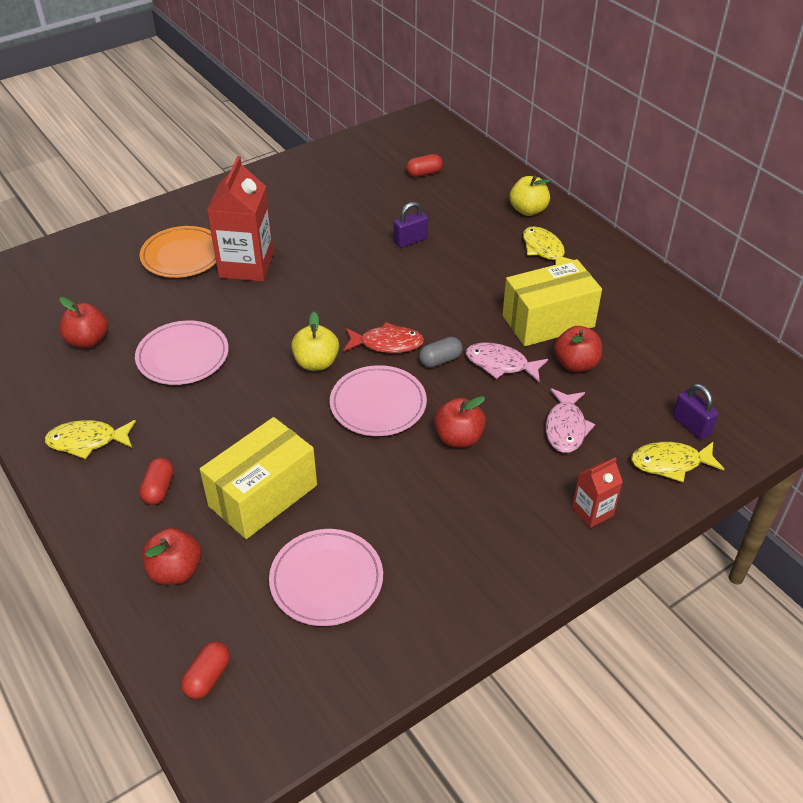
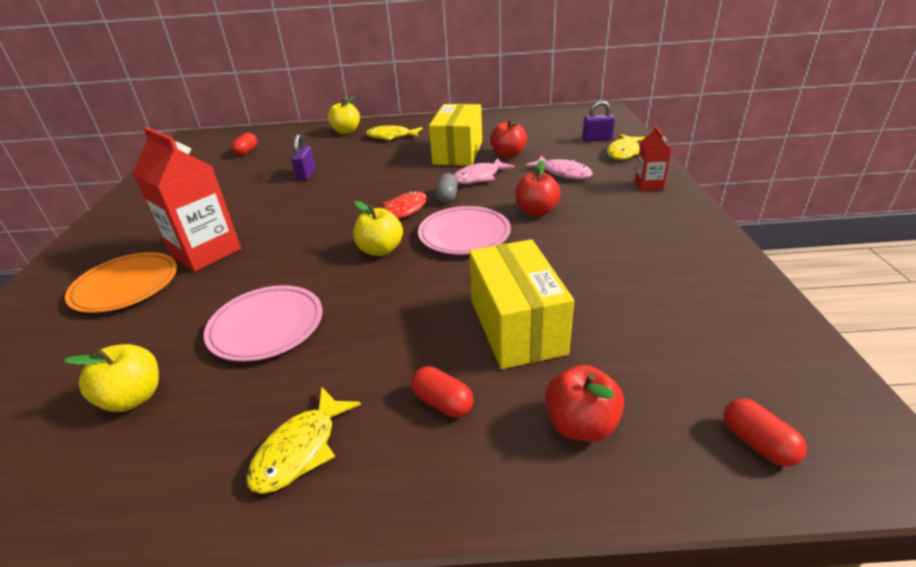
camera: 55 degrees left, 10 degrees down
(88, 341) = (134, 398): red apple -> yellow apple
(326, 580) = (653, 318): pink plate -> none

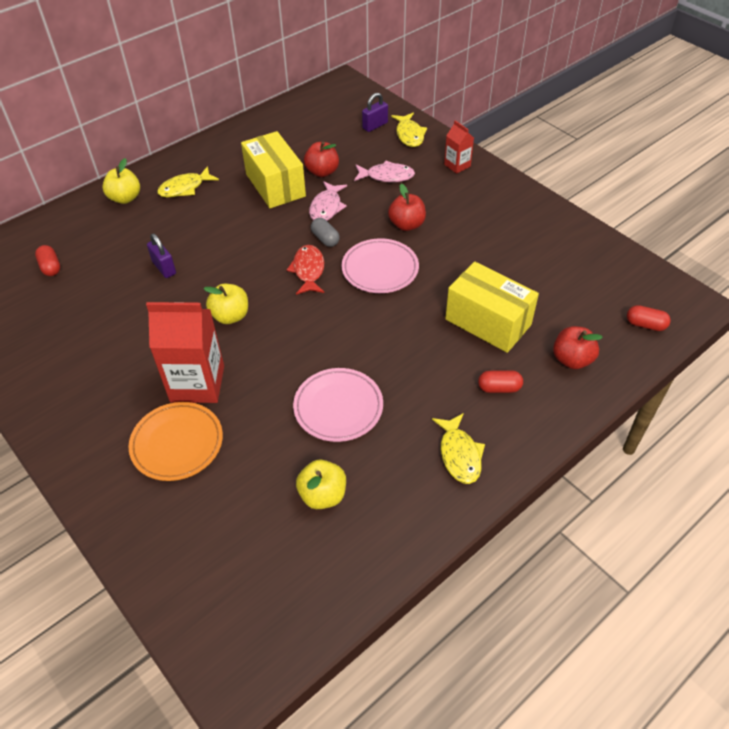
camera: 40 degrees left, 15 degrees up
(380, 250) = (336, 311): yellow apple -> yellow apple (230, 316)

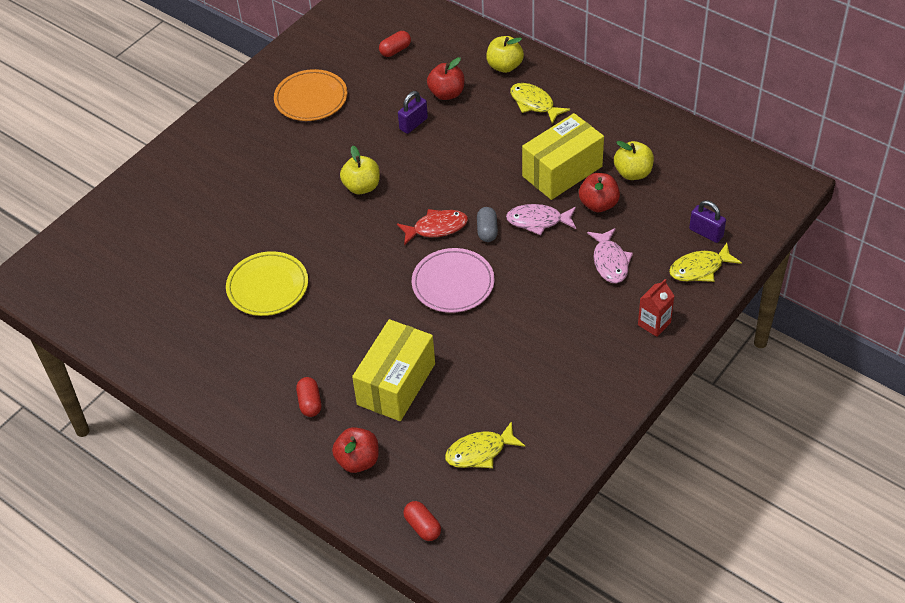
camera: 80 degrees right, 0 degrees up
(177, 443) = (215, 192): orange plate -> orange plate (311, 99)
(197, 383) = (278, 187): red carton -> none
(322, 495) = (176, 295): yellow apple -> yellow apple (633, 173)
(325, 239) = (487, 231): grey capsule -> grey capsule turned 45 degrees counterclockwise
(338, 407) = (267, 287): pink plate -> yellow plate
(406, 225) = (529, 294): red apple -> red apple (446, 93)
(459, 454) = (228, 381): yellow fish -> yellow fish (480, 452)
(645, 325) = (422, 526): red capsule -> red capsule turned 45 degrees counterclockwise

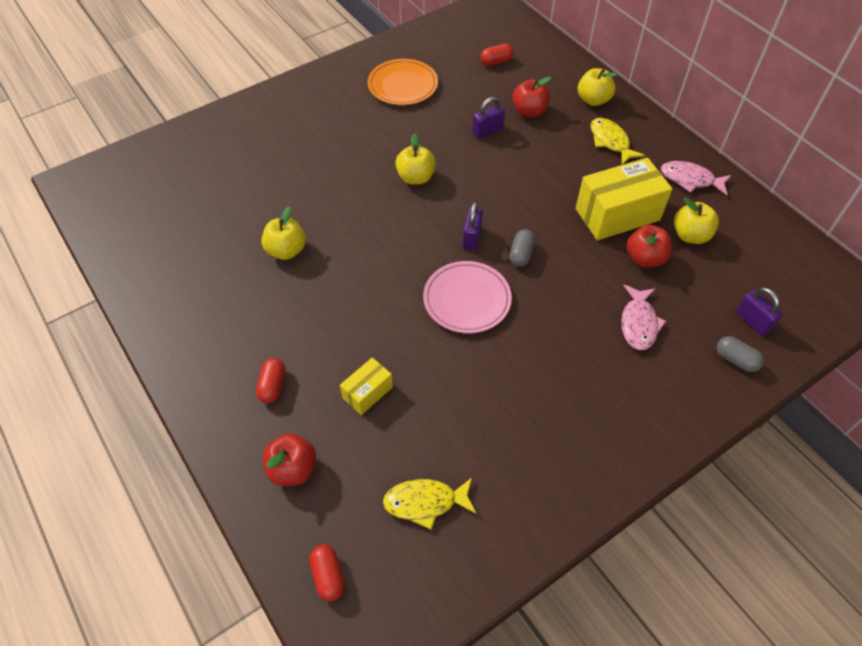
camera: 15 degrees right, 5 degrees up
(267, 287) = (286, 250): yellow plate -> yellow apple
(396, 384) = (367, 392): yellow box -> yellow box, size x0.51
(436, 228) = (471, 237): red fish -> purple padlock
(538, 221) = (576, 258): pink fish -> pink fish (690, 179)
(654, 323) = (667, 409): red carton -> none
(700, 269) = (735, 360): yellow fish -> grey capsule

